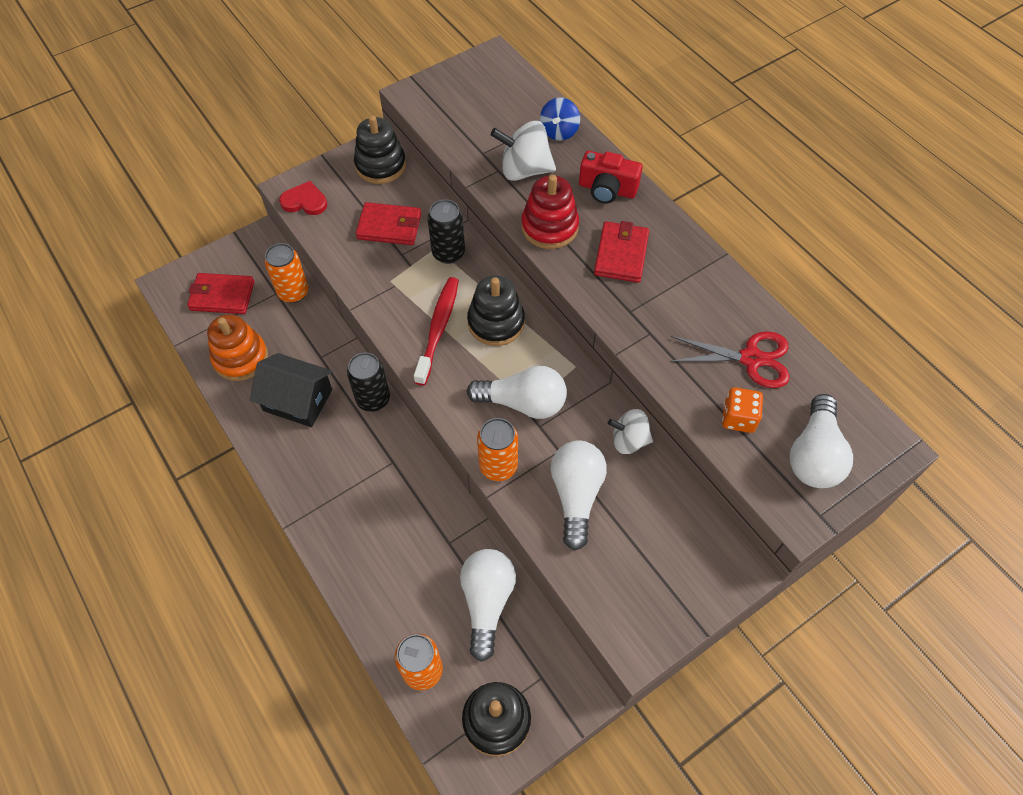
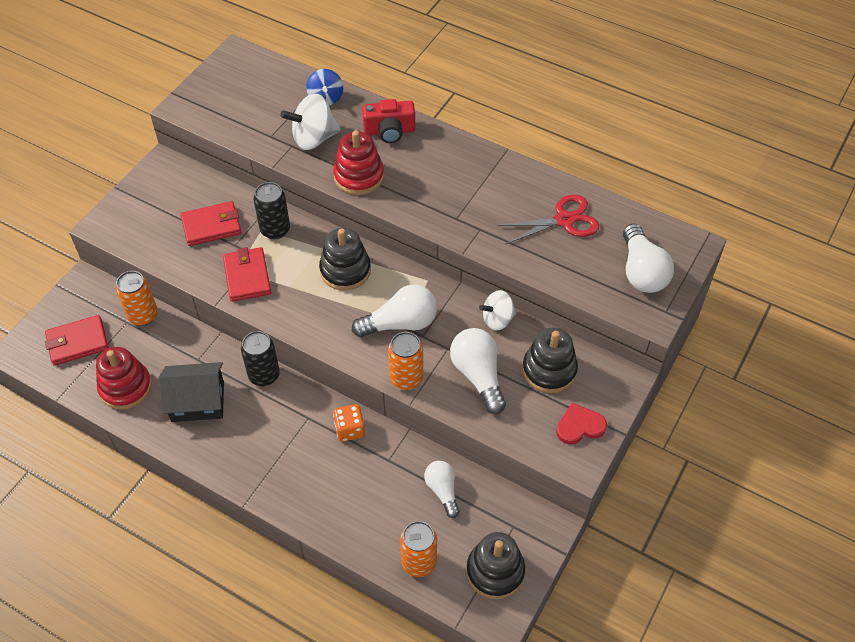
camera: 25 degrees left, 5 degrees down
(241, 358) = (125, 387): orange stacking toy -> red stacking toy
(305, 201) = (122, 231): red heart -> red heart (580, 426)
(380, 165) = (175, 178): black stacking toy -> black stacking toy (549, 370)
(438, 329) = (300, 293): red toothbrush -> none
(487, 602) = (442, 491): white light bulb -> white light bulb, size x0.64
(621, 254) = (427, 178): red wallet -> red wallet (247, 276)
(738, 418) = (576, 266): orange dice -> orange dice (349, 429)

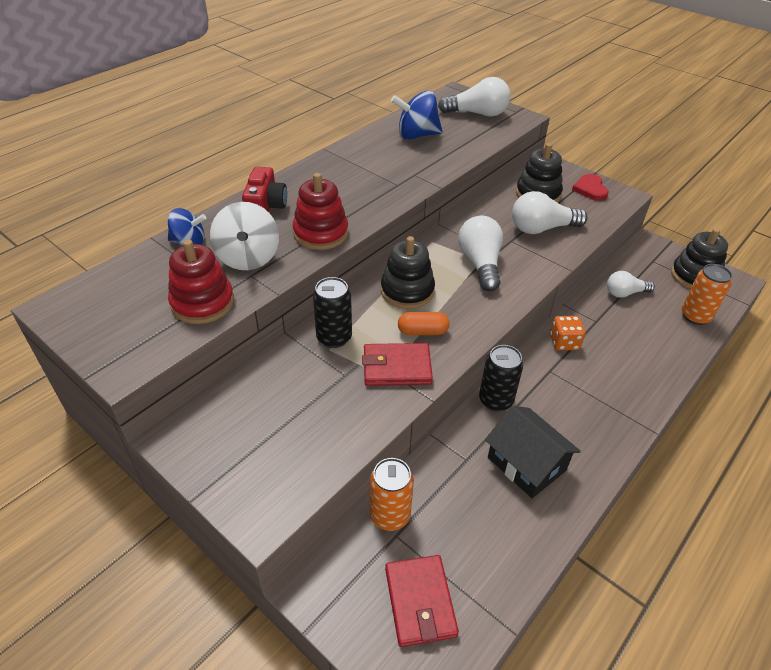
camera: 80 degrees left, 10 degrees down
(125, 387) = (501, 541): red stacking toy -> red stacking toy (202, 303)
(197, 401) = (526, 464): black house -> black house turned 45 degrees counterclockwise
(211, 226) = (308, 394): red wallet -> none
(293, 288) = (422, 331): none -> orange capsule
(406, 378) = (543, 268): orange can -> none
(497, 319) = (483, 210): white spinning top -> none
(564, 220) = (416, 135): red scissors -> blue spinning top

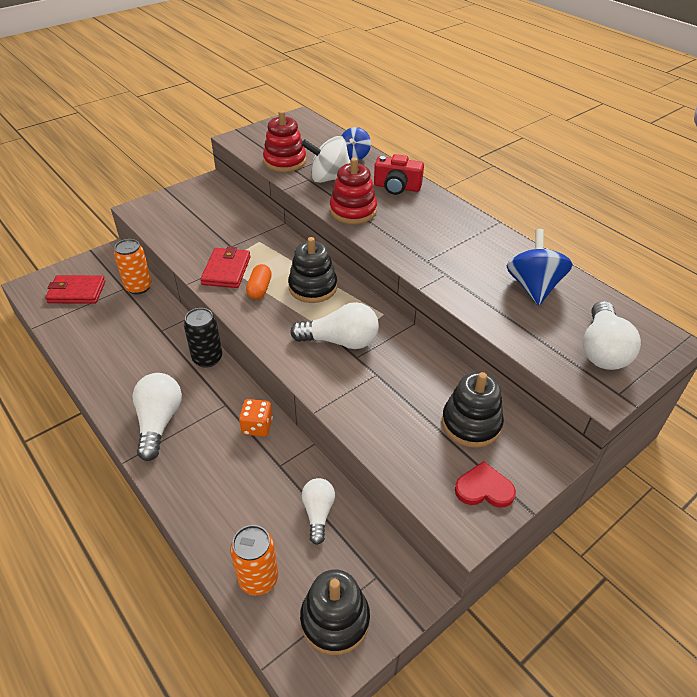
camera: 100 degrees right, 0 degrees up
(334, 338) = (270, 244): black can -> none
(526, 464) = (140, 362): black house -> none
(542, 228) = (394, 407): white light bulb -> white light bulb (159, 422)

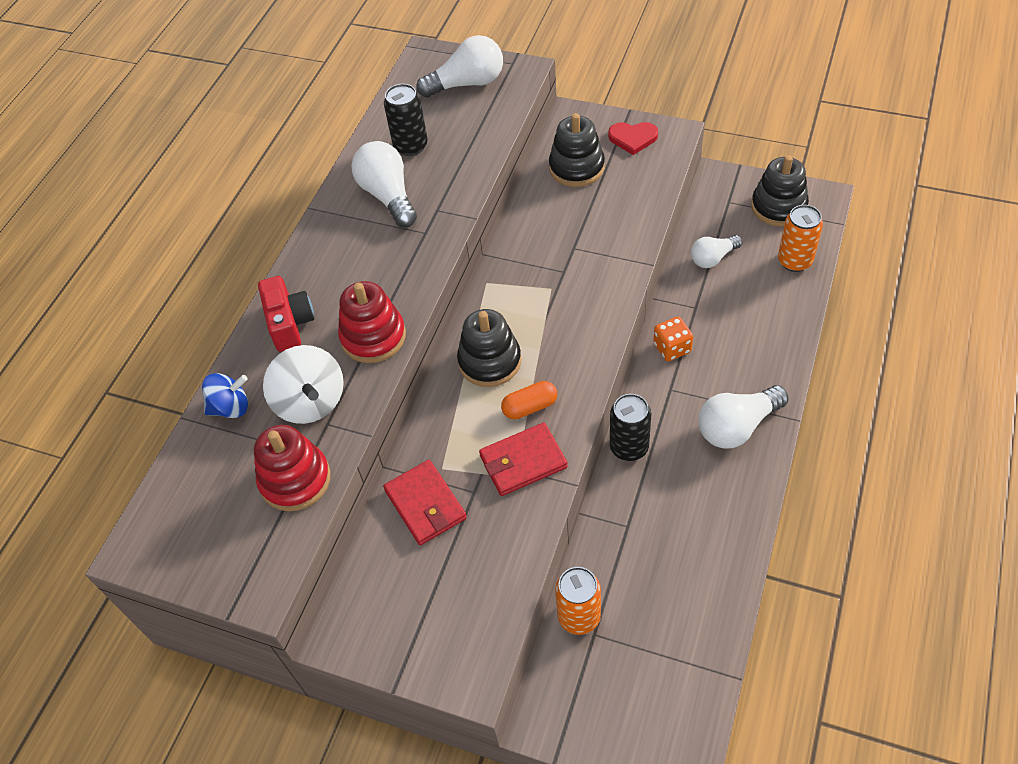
camera: 115 degrees left, 10 degrees up
(77, 292) = (644, 688): red wallet -> red wallet (425, 504)
(340, 341) = (553, 294): white light bulb -> white light bulb (388, 196)
(484, 488) = (633, 138): red heart -> red heart turned 60 degrees counterclockwise
(533, 287) = (411, 146): blue spinning top -> black can

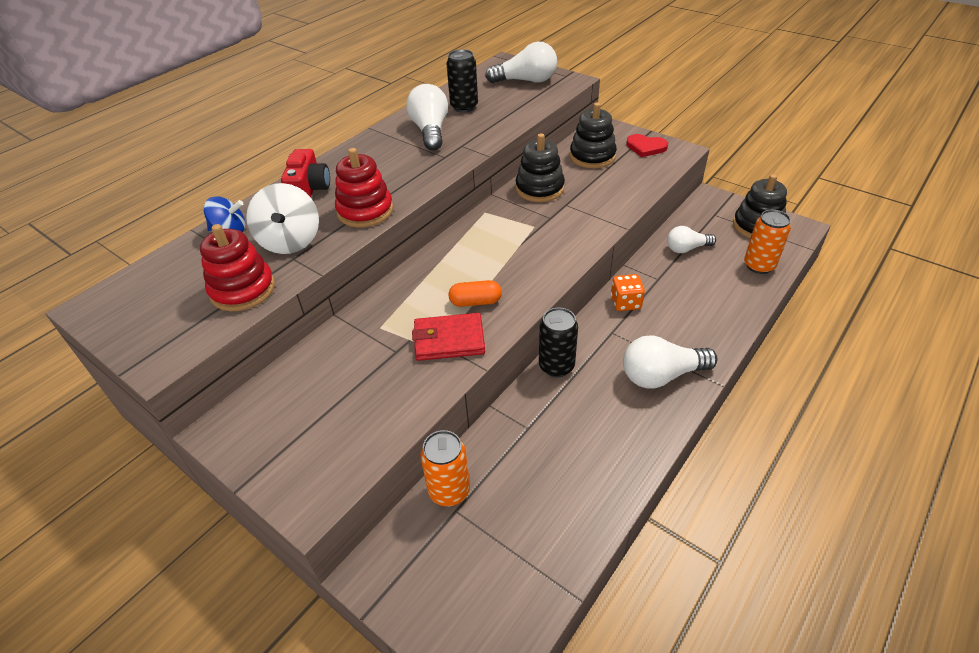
camera: 15 degrees right, 10 degrees down
(425, 504) = (351, 350): red wallet -> none
(489, 361) = (459, 263): black stacking toy -> black stacking toy (539, 189)

